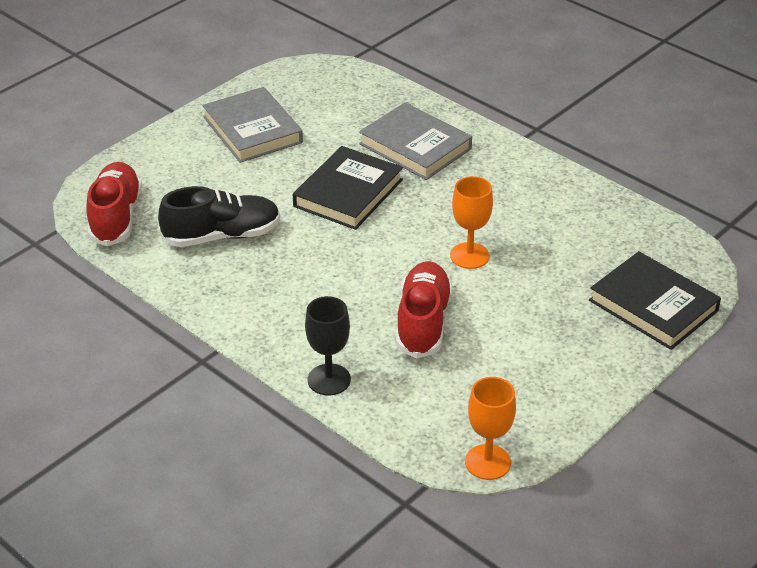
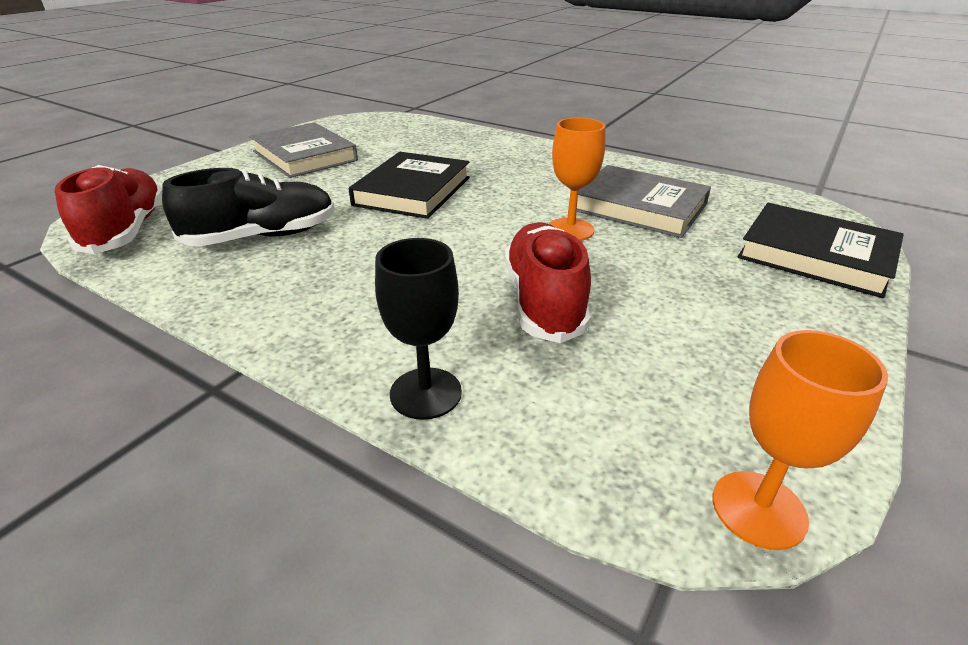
camera: 10 degrees left, 5 degrees down
(415, 146) = (474, 156): grey book -> grey book (639, 207)

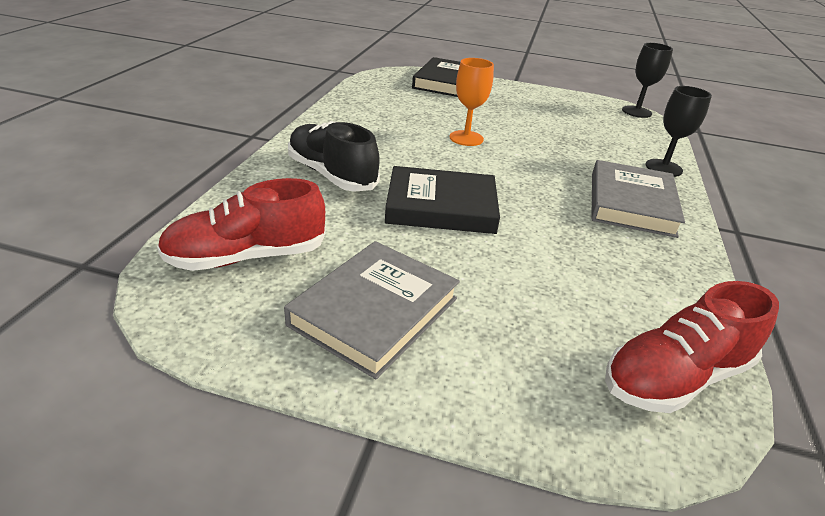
camera: 110 degrees left, 0 degrees up
(262, 237) = (593, 268): black shoe -> black shoe (332, 175)
(543, 301) = (559, 144): red shoe -> red shoe (247, 257)
(639, 207) = (413, 117): grey book -> grey book (631, 203)
(758, 509) = (636, 112): orange goblet -> black goblet

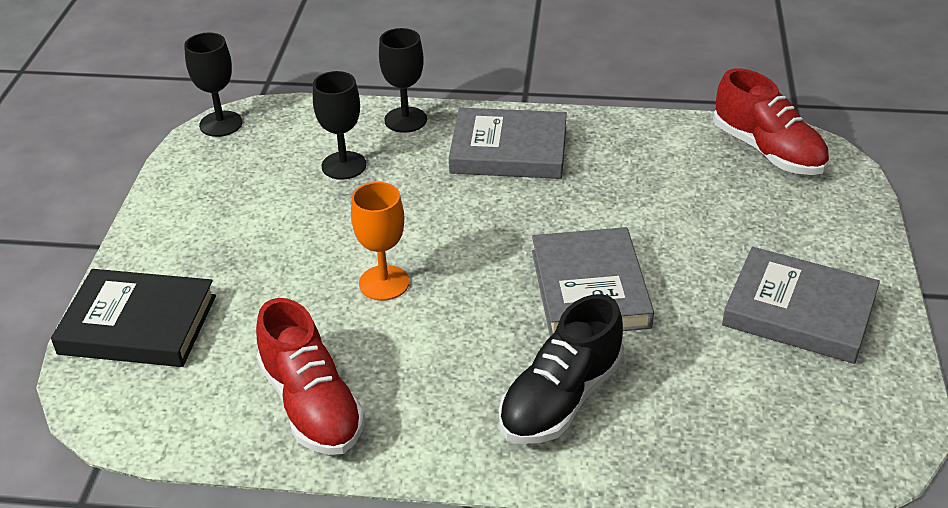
camera: 95 degrees left, 5 degrees up
(247, 257) = (778, 424): red shoe -> red shoe (311, 405)
(441, 206) = (589, 288): black book -> grey book
(596, 141) = (344, 165): none -> black goblet

